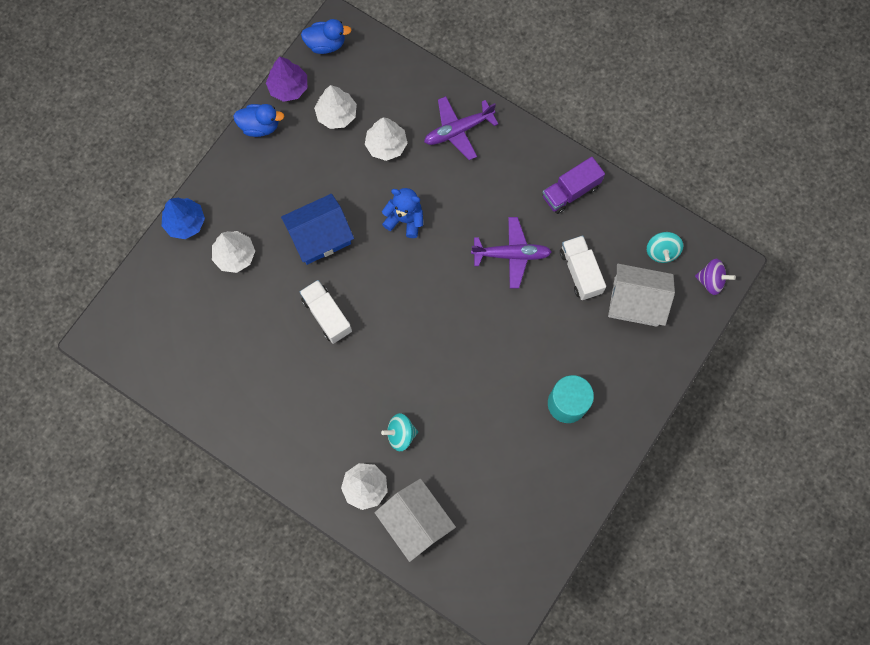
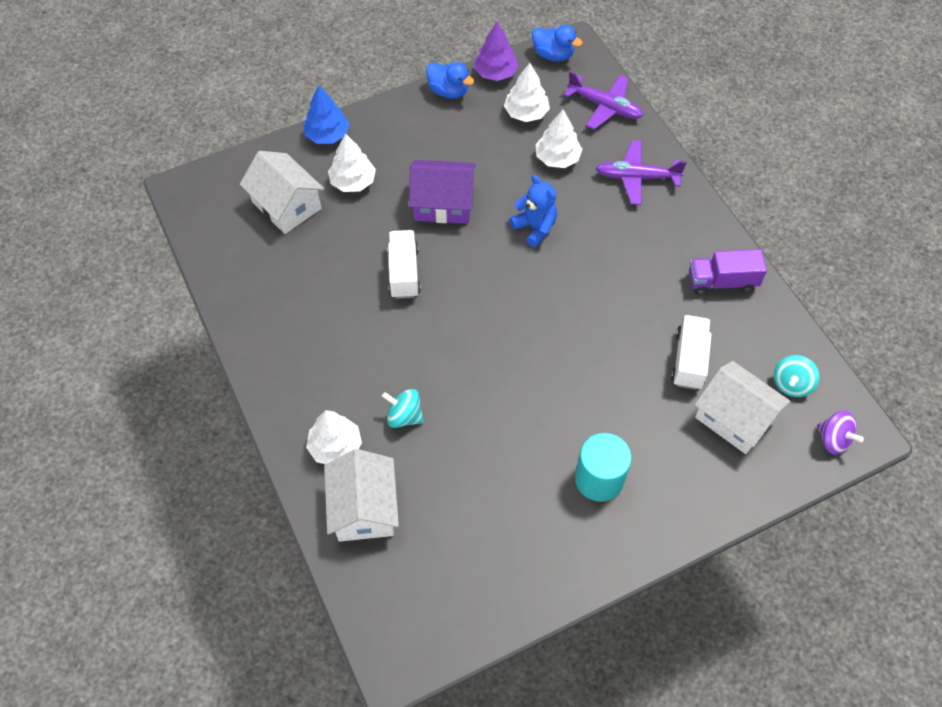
camera: 30 degrees right, 15 degrees down
(194, 306) = (286, 205): none -> white house
(320, 236) = (443, 203): blue house -> purple house
(511, 254) = (624, 309): purple plane -> purple plane (605, 107)

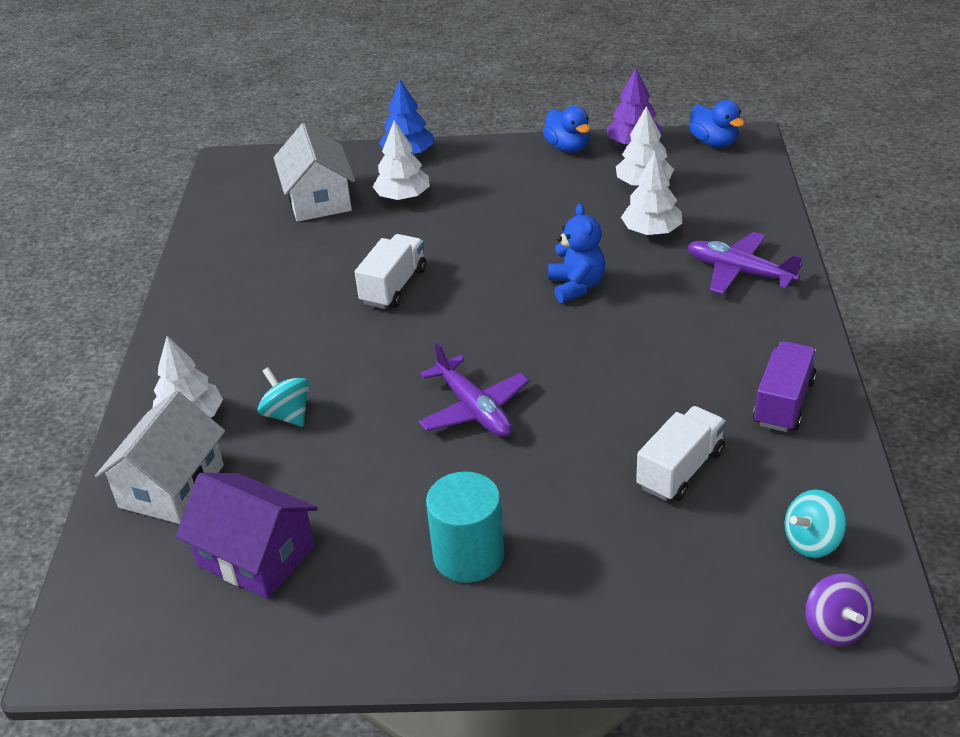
camera: 30 degrees right, 20 degrees down
(443, 203) = (486, 238): purple house -> purple house (256, 555)
(605, 107) = (745, 200): purple plane -> purple plane (474, 409)
(722, 282) = (783, 402): purple truck -> purple truck turned 90 degrees clockwise
(734, 418) = (701, 553): white house -> none

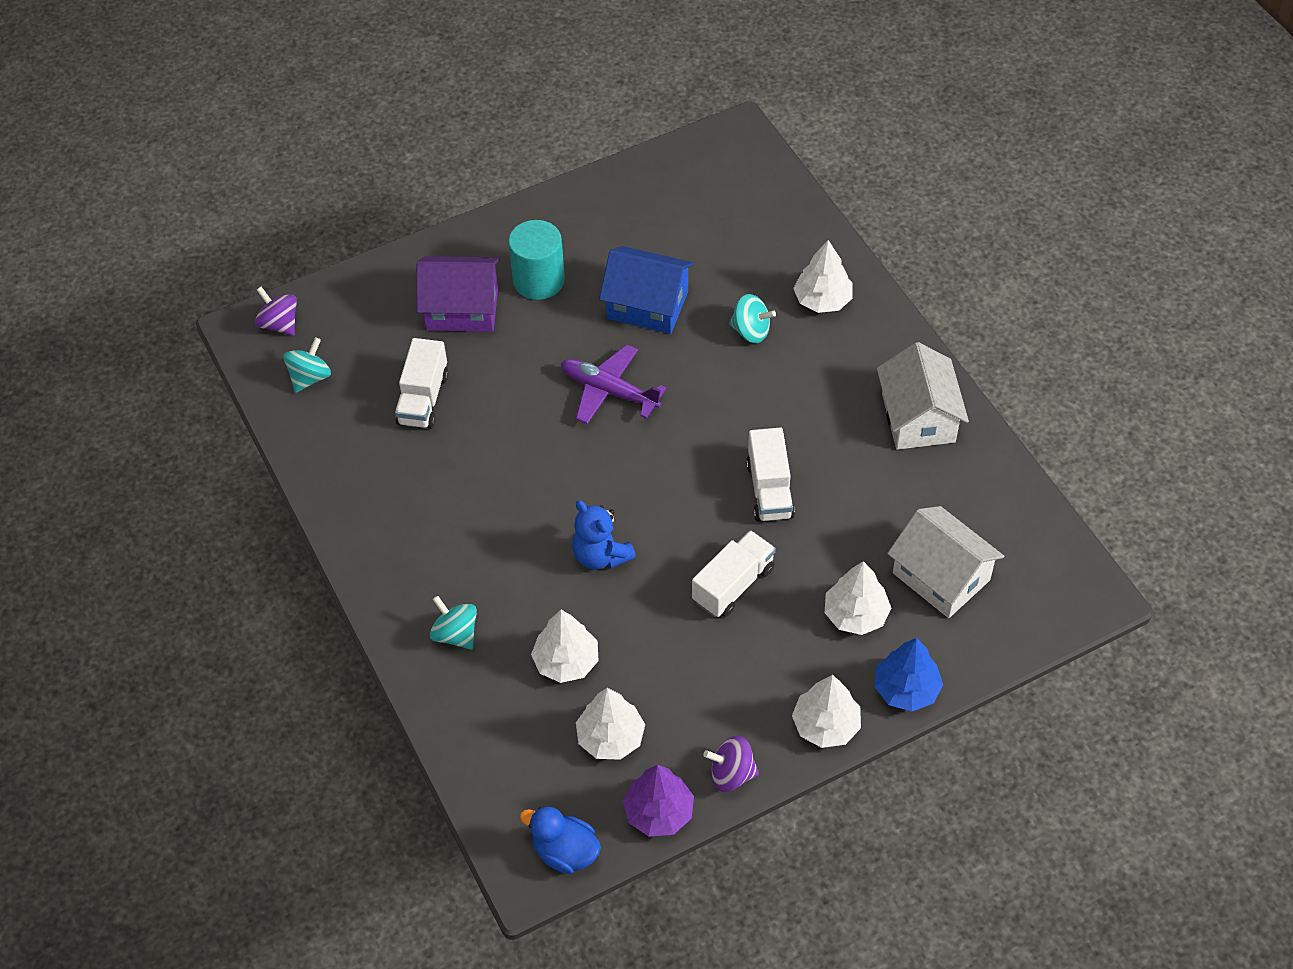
camera: 150 degrees right, 15 degrees up
(171, 486) = (783, 247): white house -> white house (918, 418)
(256, 555) = (680, 227): purple house -> purple house (462, 309)
(368, 479) = (647, 305): none -> blue house
(480, 238) = (733, 585): none -> white truck
(481, 152) = (826, 725): none -> white tree
(568, 147) = (731, 774): blue duck -> purple spinning top
(739, 272) = (455, 634): purple plane -> turquoise spinning top
(783, 402) = (365, 491): purple truck -> none

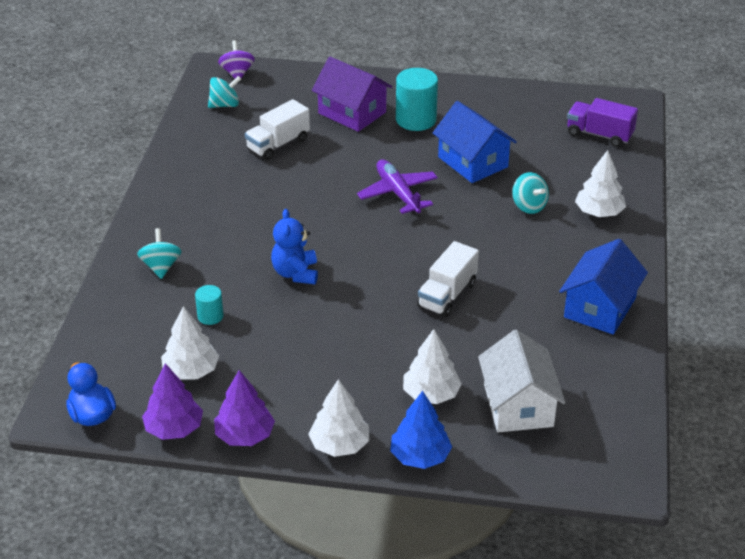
camera: 35 degrees right, 15 degrees down
(566, 661) = (210, 316): white tree -> turquoise cylinder
(731, 774) = (245, 435): purple spinning top -> purple tree
(733, 585) = (364, 333): white truck -> none
(740, 196) = (599, 135): none -> purple truck
(918, 418) = (600, 308): white house -> blue house

